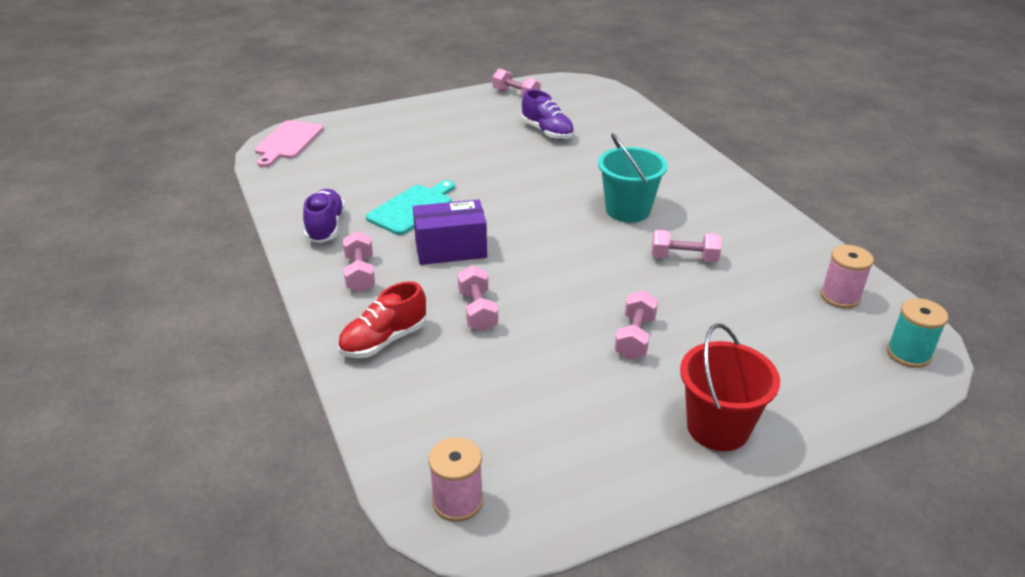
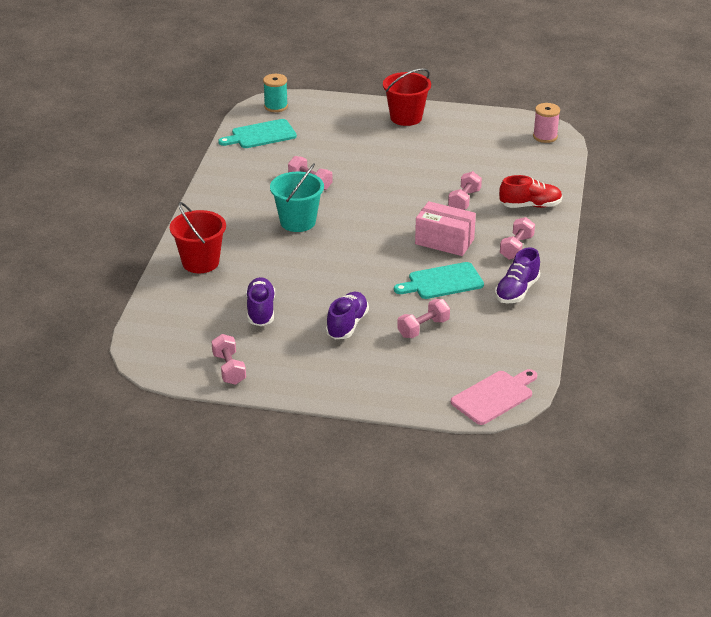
camera: 145 degrees left, 0 degrees up
(450, 249) = (444, 241): purple box -> pink box
(463, 146) = (347, 325): none -> purple shoe
(635, 338) = (395, 158): pink dumbbell -> pink dumbbell (423, 328)
(653, 146) = (200, 262): none -> red bucket
(840, 297) = (261, 135): pink spool -> turquoise cutting board

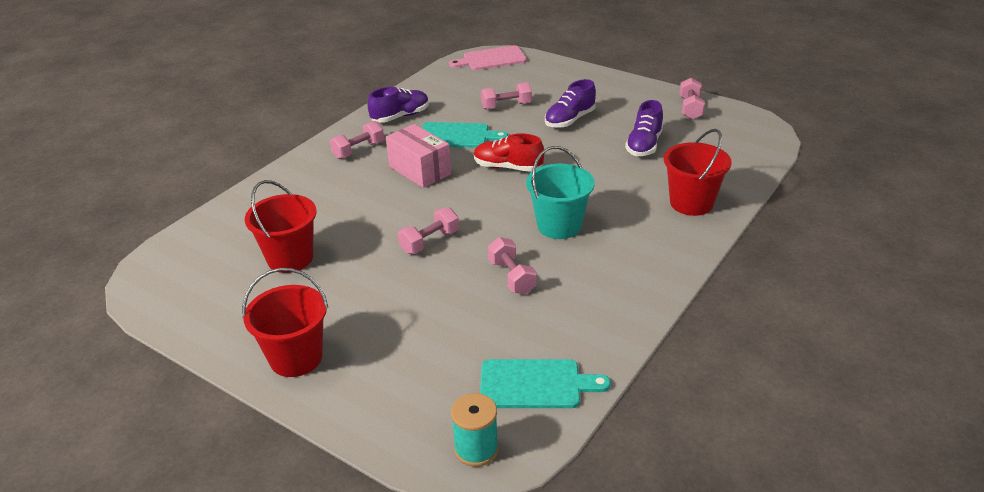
camera: 155 degrees left, 0 degrees up
(464, 200) = (354, 208): pink dumbbell -> pink dumbbell (429, 242)
(471, 160) = (290, 258): none -> red bucket
(530, 205) = (294, 187): red shoe -> red shoe (507, 167)
(545, 136) = (163, 271): pink spool -> none

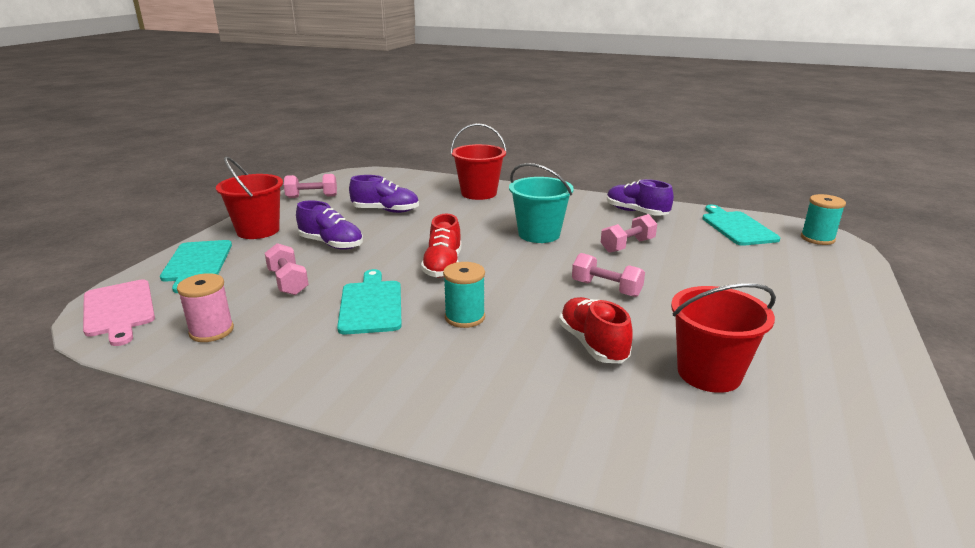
camera: 105 degrees left, 10 degrees down
(296, 358) = (841, 326): red bucket -> red bucket (258, 230)
(354, 217) = (592, 344): none -> red shoe
(358, 150) = (421, 379): pink dumbbell -> none
(400, 116) = (308, 360): purple shoe -> purple shoe (636, 212)
(420, 170) = (465, 317): pink box -> turquoise spool
(451, 87) = (211, 331): none -> pink spool
(552, 73) = (197, 263): none -> turquoise cutting board

